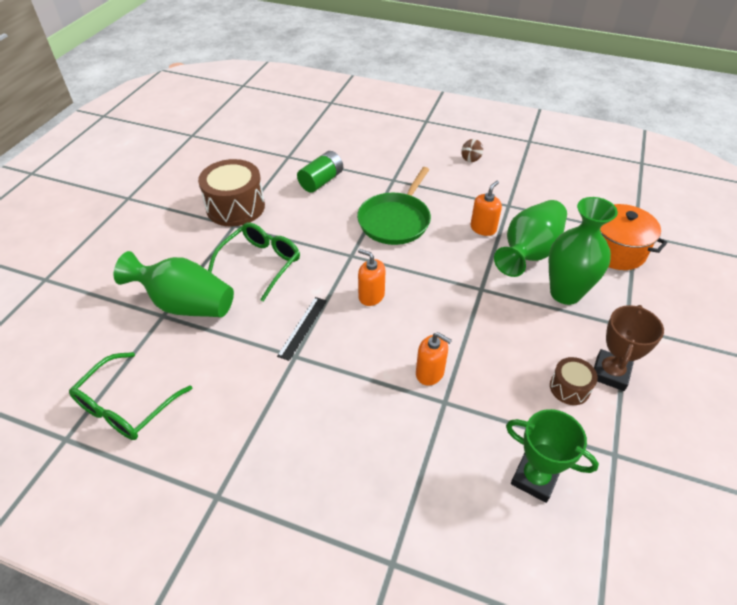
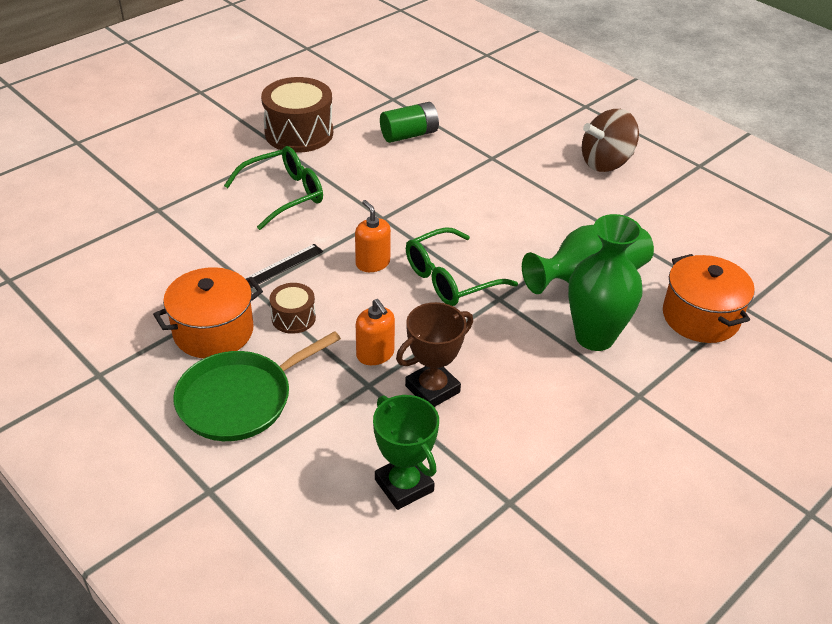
camera: 25 degrees right, 5 degrees down
(127, 406) = (75, 273): green glasses -> green glasses (450, 278)
(185, 304) = (185, 207): green vase -> none
(289, 409) = (213, 331): none -> orange pot
(395, 220) = (459, 200): green pan -> green pan (240, 399)
(471, 158) = (606, 163): brown spinning top -> brown spinning top, size x2.17
(483, 228) = (555, 240): orange soap dispenser -> none
(569, 388) = (515, 425): brown drum -> brown drum (293, 318)
(610, 373) = (575, 430): brown trophy -> brown trophy (432, 389)

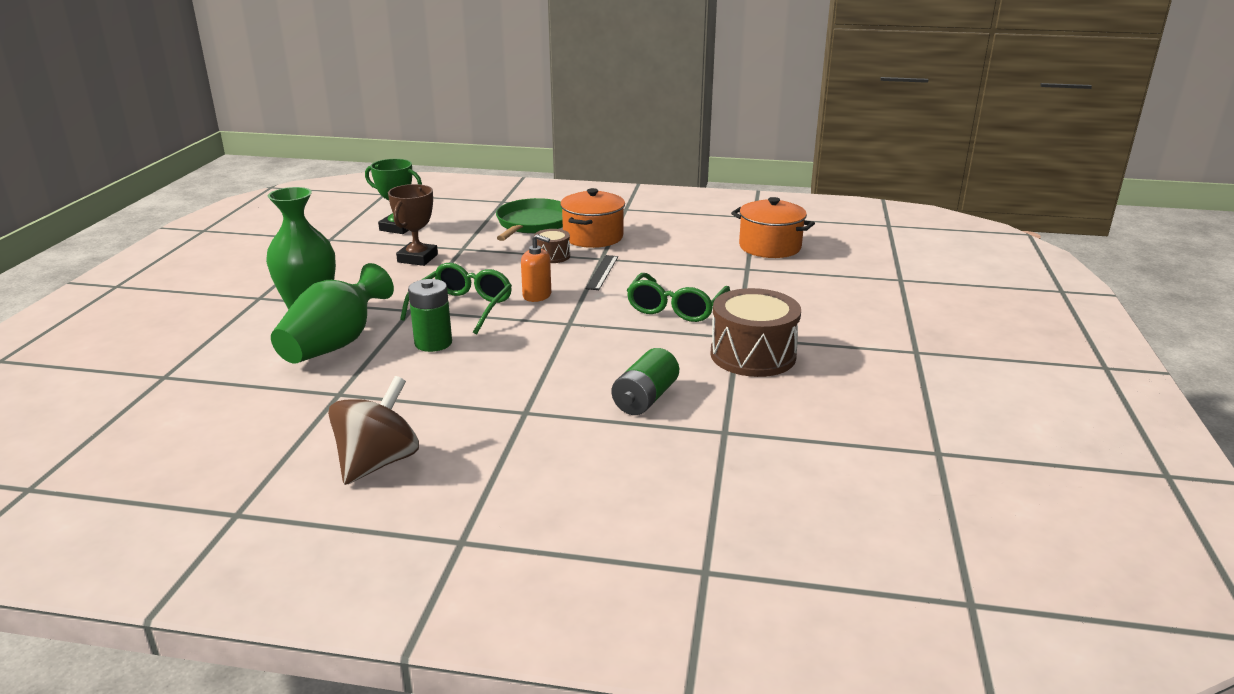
camera: 145 degrees right, 15 degrees down
(375, 354) = (474, 259): orange soap dispenser -> none
(507, 246) = (433, 343): none -> green battery
(700, 317) = (212, 355): orange pot -> orange pot (770, 247)

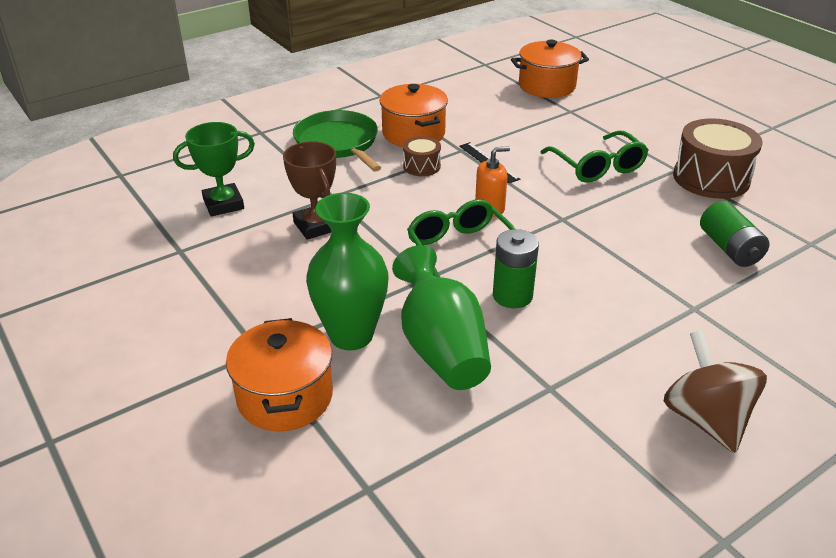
camera: 45 degrees left, 10 degrees up
(224, 322) = (285, 397): none -> orange pot

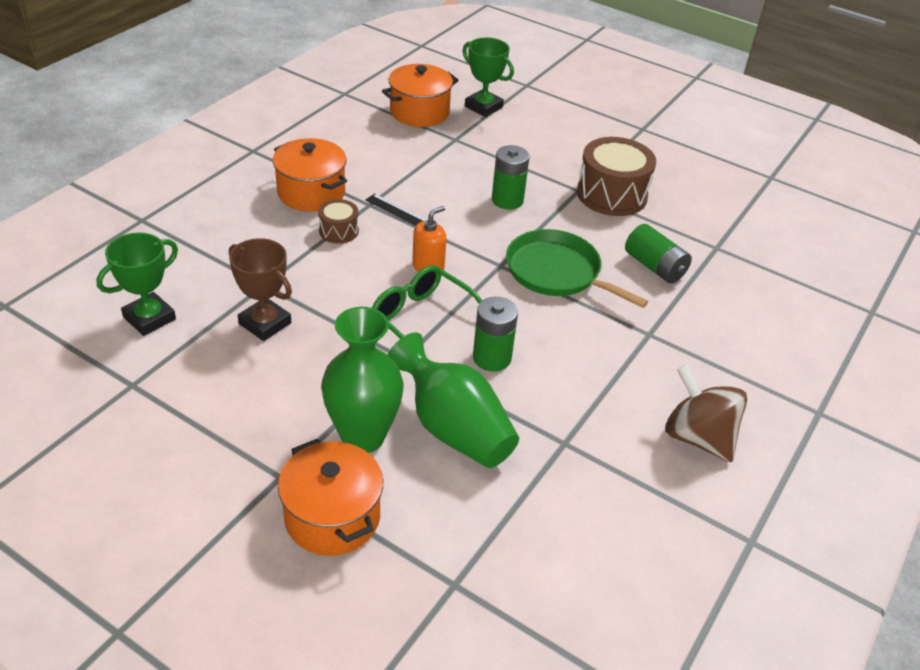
camera: 25 degrees left, 5 degrees up
(338, 143) = (236, 218): green pan -> green pan (557, 272)
(597, 166) = (507, 200): green glasses -> green battery
(611, 89) = (483, 107): none -> green trophy

